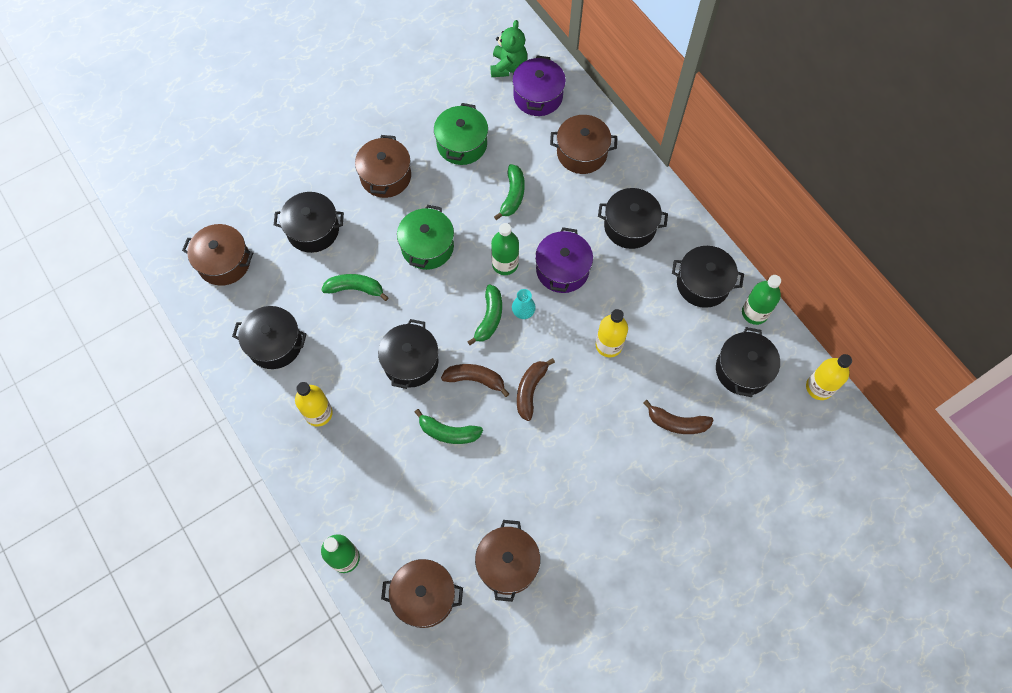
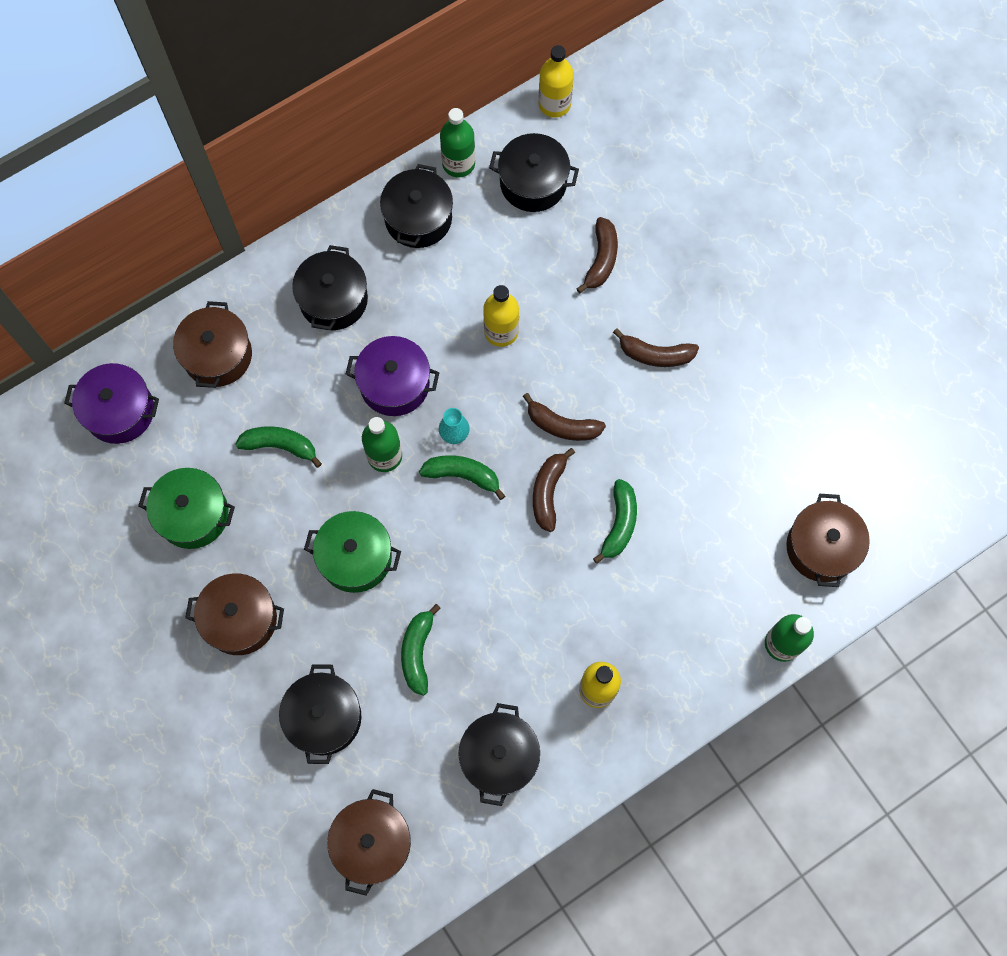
camera: 90 degrees left, 5 degrees up
(410, 362) = (524, 574): black pot -> none
(507, 564) = (778, 453): brown pot -> none
(508, 67) = (65, 451): green teddy bear -> none
(593, 464) = (655, 354): none -> brown banana

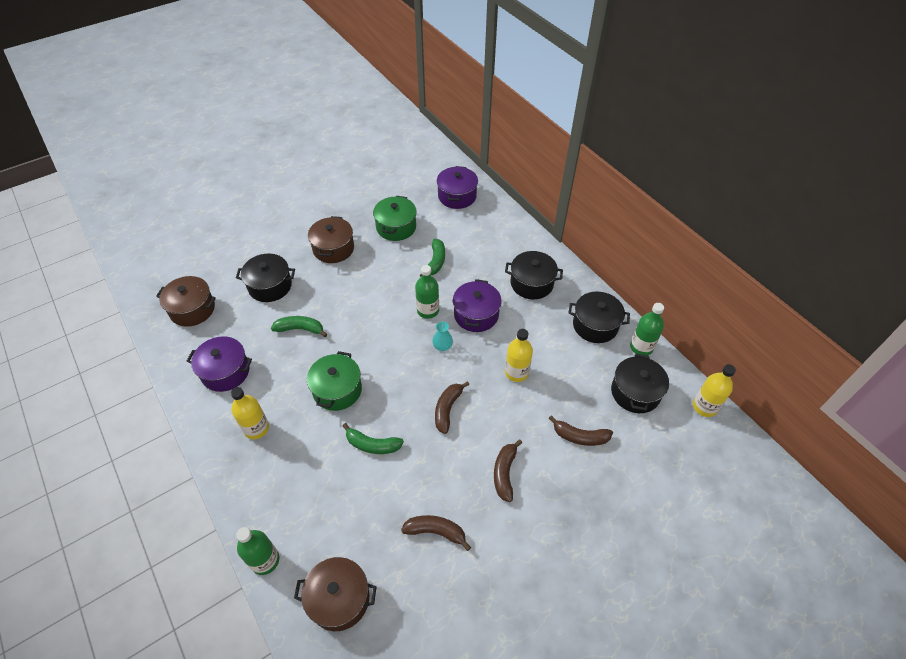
camera: 90 degrees right, 20 degrees down
(217, 355) = (491, 233): brown pot -> none
(355, 557) = (363, 298): green pot -> green pot (337, 390)
(463, 475) = (413, 351): green banana -> none
(499, 757) = (225, 372): black pot -> purple pot
(548, 492) = (399, 400): brown banana -> brown banana (436, 532)

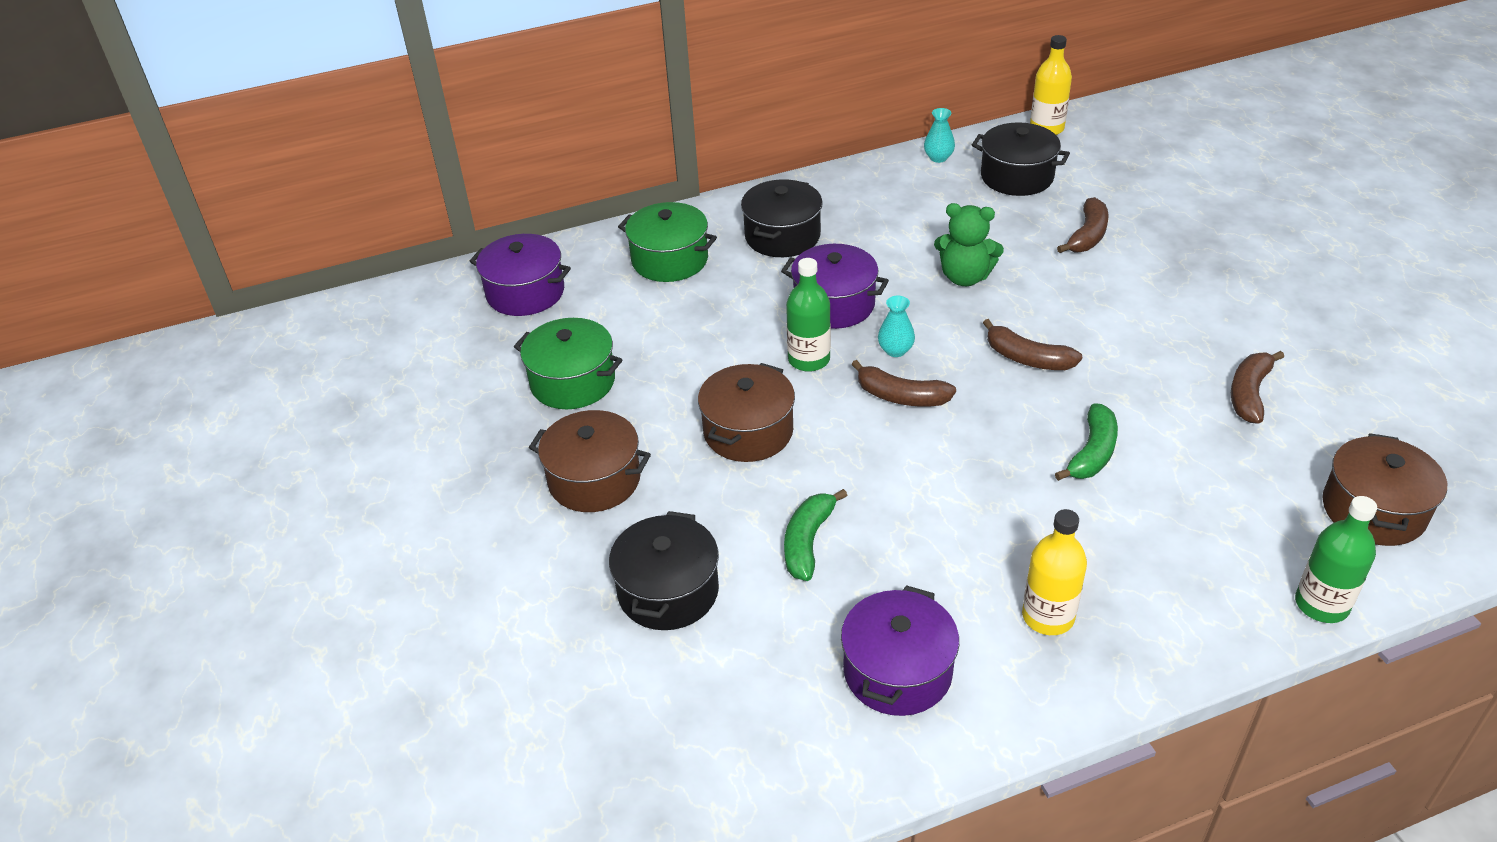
camera: 75 degrees left, 10 degrees down
(192, 309) = (694, 744): brown pot -> brown pot (748, 431)
(337, 390) = (970, 492): green pot -> green pot (670, 260)
(435, 262) = (691, 338): green banana -> none
(505, 473) = (1147, 313): brown banana -> brown banana (901, 396)
(516, 372) = (965, 277): yellow bottle -> green teddy bear
(595, 325) = (888, 189): black pot -> none
(641, 347) = (938, 158): green bottle -> turquoise vase

